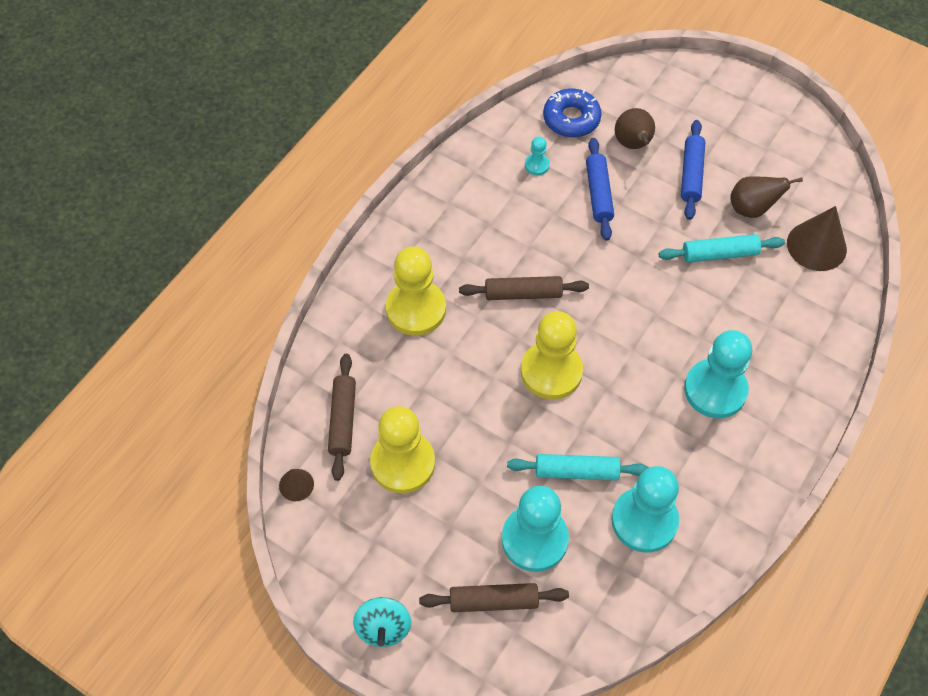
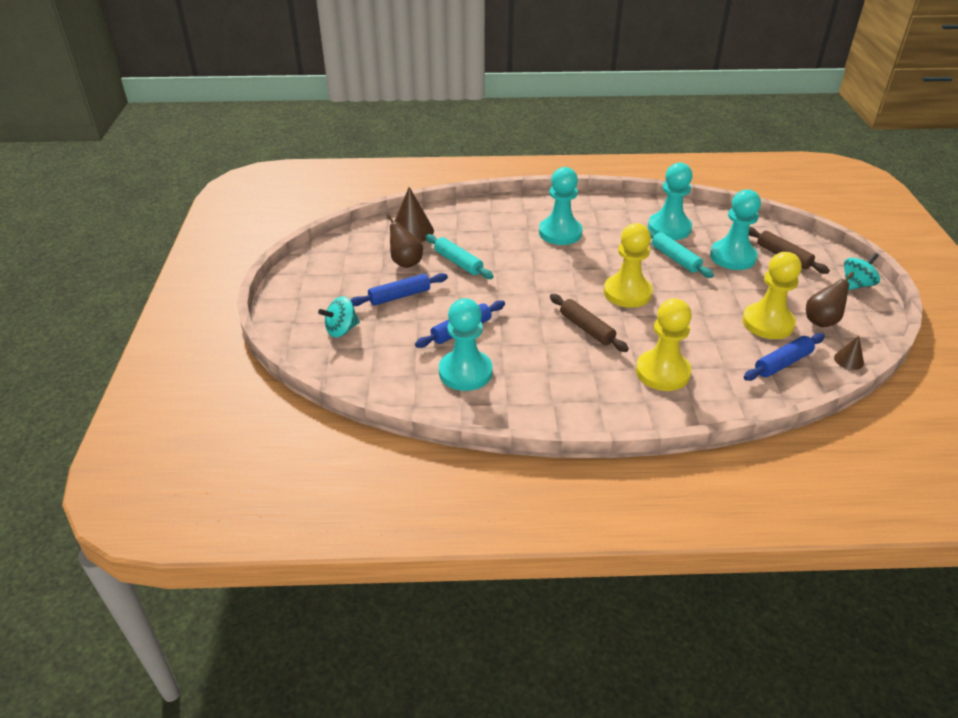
camera: 125 degrees left, 20 degrees down
(343, 420) = (782, 363): brown rolling pin -> blue rolling pin
(537, 165) = (465, 372): turquoise pawn -> turquoise pawn, size x2.25
(571, 119) = (398, 374): blue donut -> none
(633, 144) = (395, 332): brown pear -> brown pear (822, 321)
(667, 108) = (341, 330): none -> turquoise spinning top

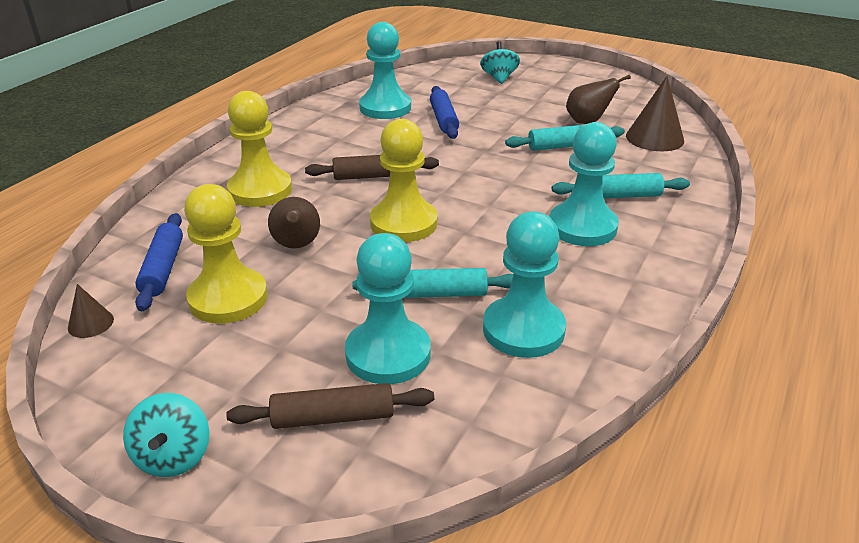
camera: 120 degrees right, 5 degrees down
(399, 296) = (527, 107): blue rolling pin -> none
(510, 229) = (619, 196): none -> turquoise rolling pin
(822, 321) = (168, 350): brown pear -> brown pear (296, 246)

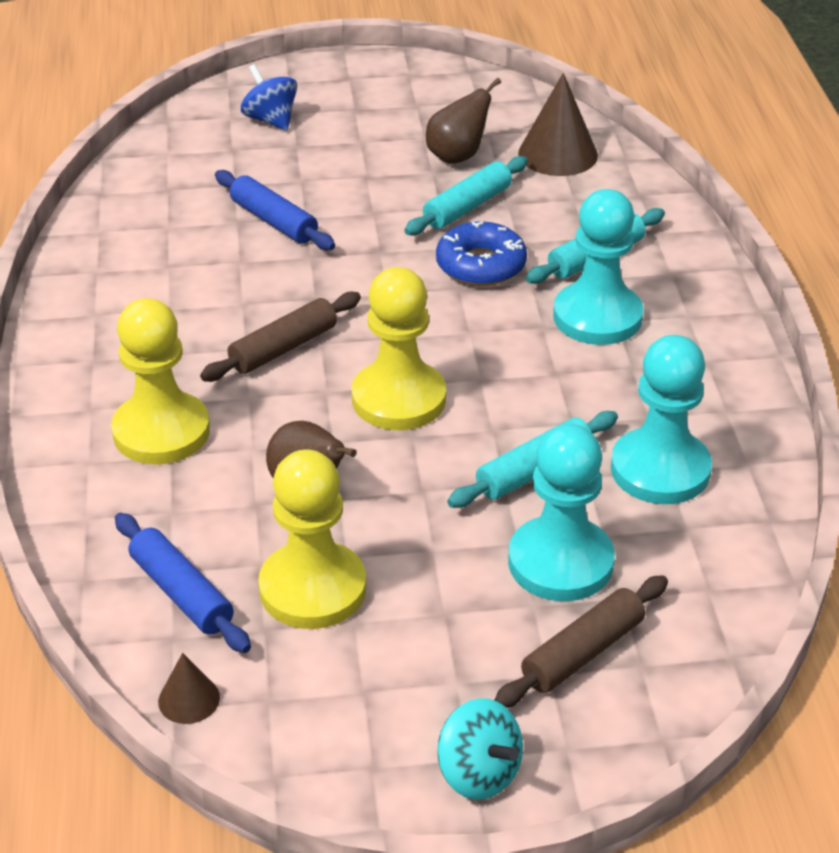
camera: 35 degrees left, 5 degrees up
(385, 108) = (170, 231): turquoise pawn -> none
(499, 78) = (270, 120): turquoise spinning top -> blue spinning top
(537, 176) = (481, 265): none -> blue donut

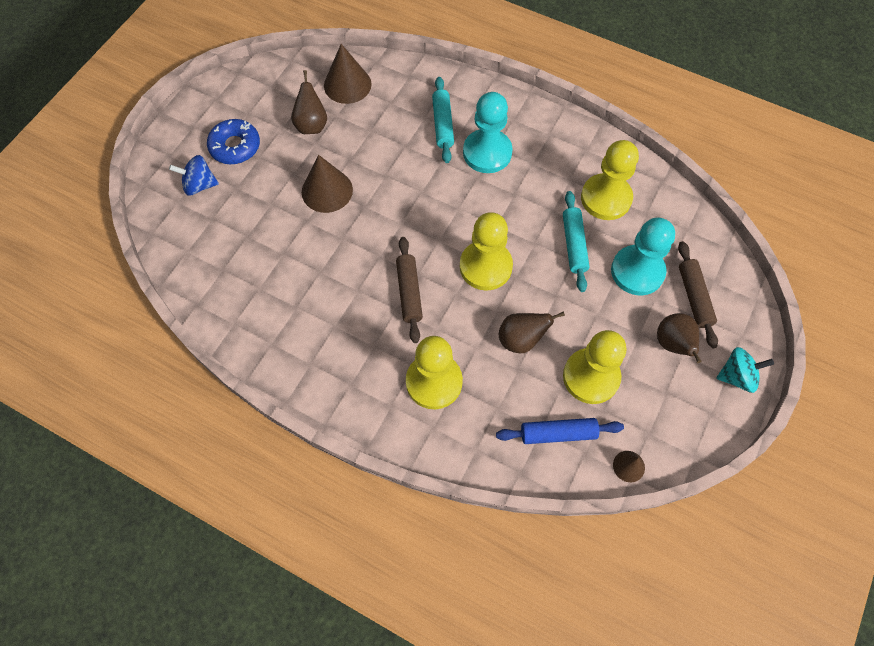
camera: 55 degrees left, 25 degrees up
(274, 221) = (297, 237): blue rolling pin -> none
(370, 212) = (327, 190): none -> brown cone
(463, 663) = (673, 344): none -> brown pear
(467, 207) = (358, 148): turquoise rolling pin -> none
(481, 265) = (411, 172): blue donut -> blue donut (235, 146)
(660, 470) = (606, 198): turquoise pawn -> yellow pawn

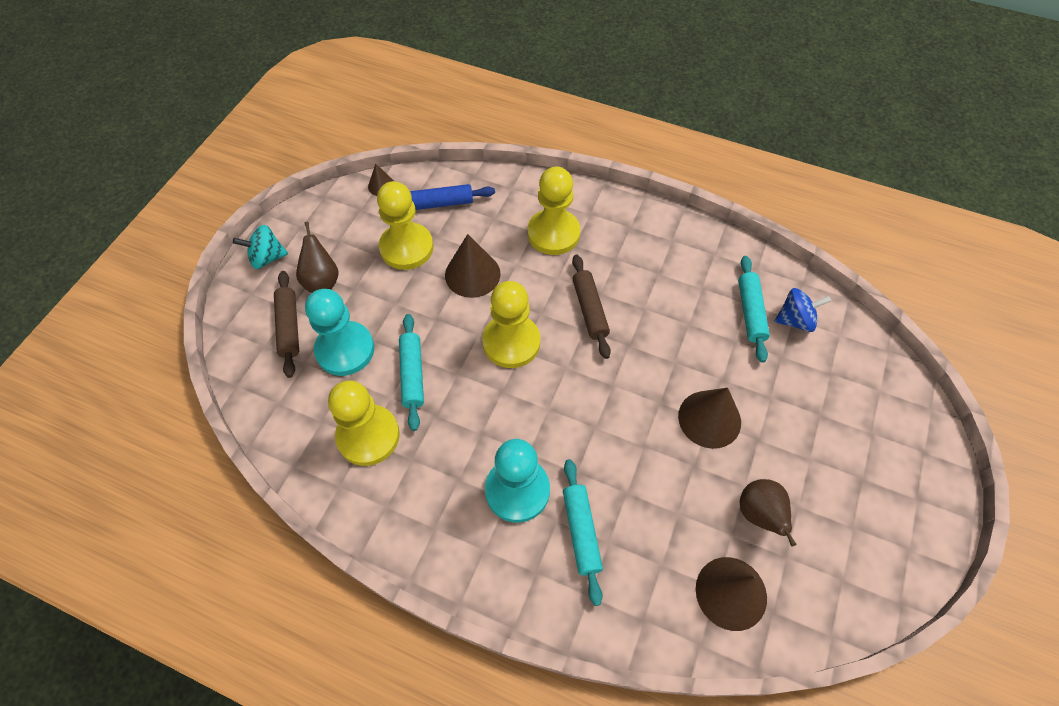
camera: 175 degrees right, 5 degrees down
(199, 185) = (865, 413): blue spinning top -> blue spinning top (795, 320)
(235, 146) = (846, 472): blue donut -> none
(258, 278) = (750, 312): none -> turquoise rolling pin
(521, 340) = (472, 274): brown pear -> brown cone

